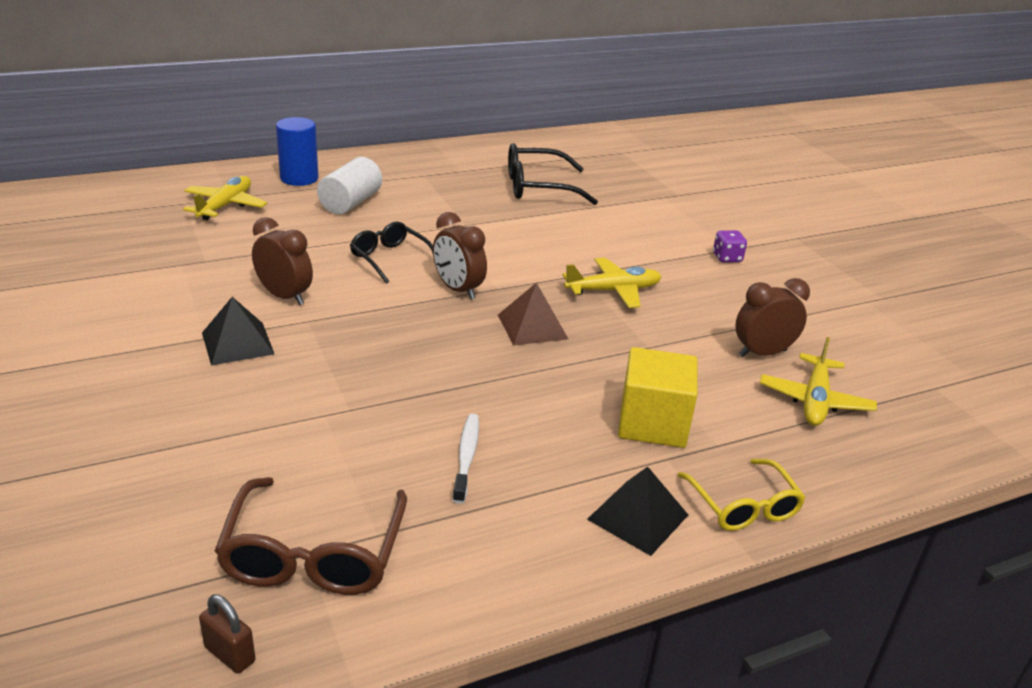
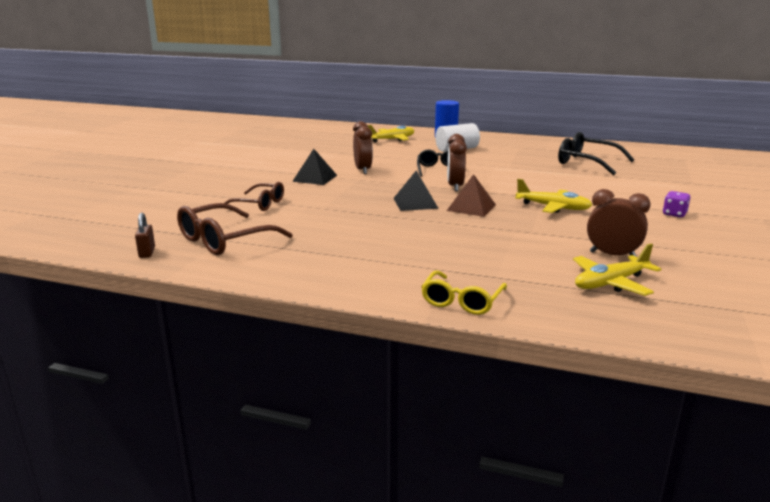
camera: 45 degrees right, 10 degrees down
(240, 444) = (259, 204): none -> brown glasses
(466, 457) = (344, 236): white toothbrush -> none
(638, 517) = (389, 282): black pyramid -> black pyramid (415, 203)
(652, 423) = (470, 257): yellow cube -> none

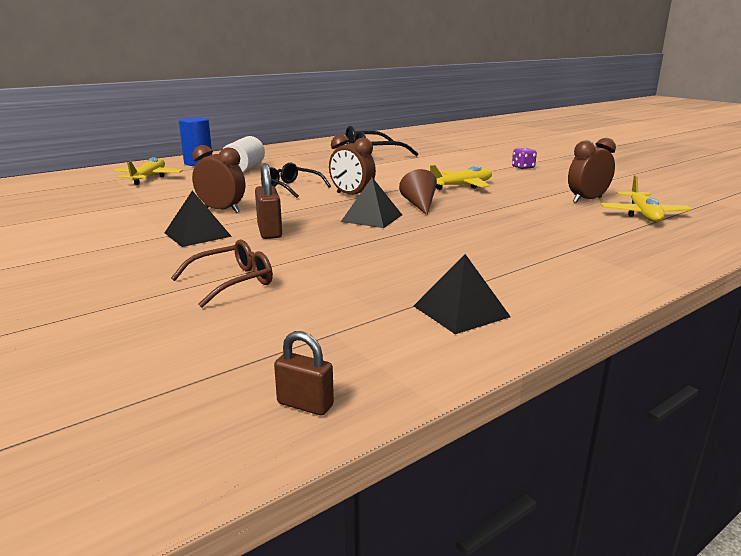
camera: 55 degrees left, 0 degrees up
(225, 240) = (339, 332): brown glasses -> none
(285, 259) = (461, 311): none -> black pyramid
(344, 189) = (269, 232): none -> brown padlock
(462, 301) = (649, 264): yellow glasses -> none
(471, 207) = (419, 205): brown pyramid -> brown cone

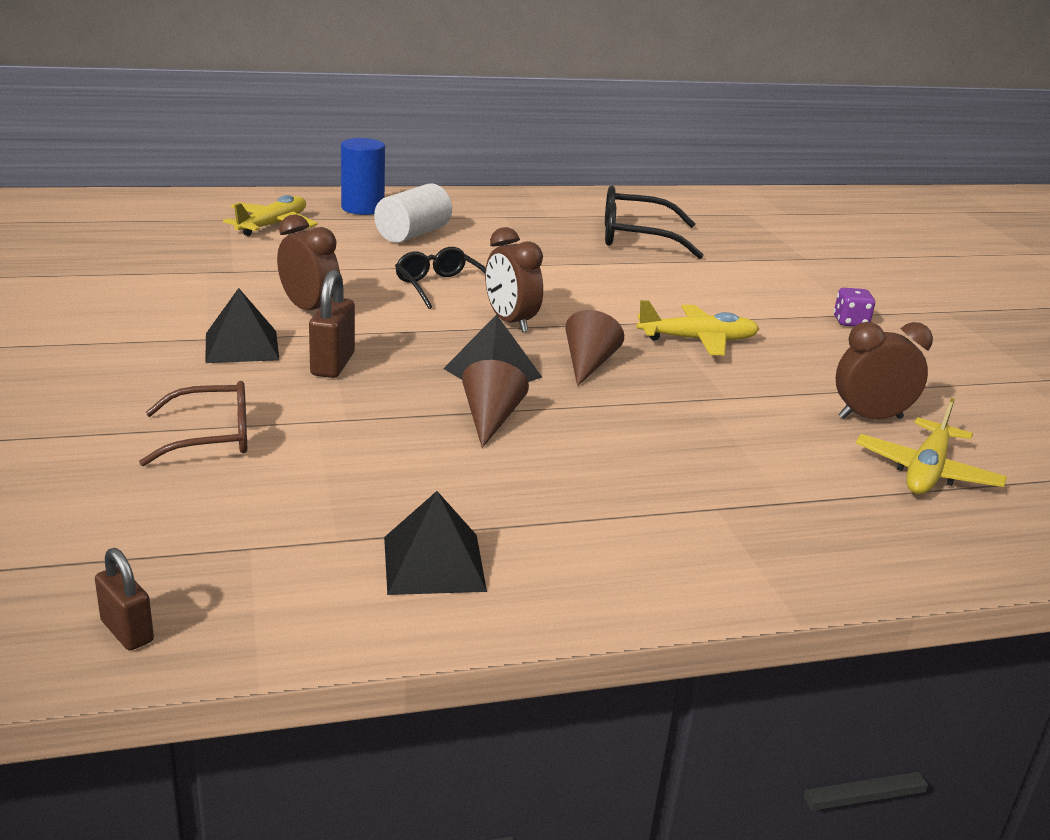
camera: 20 degrees right, 5 degrees up
(399, 238) = (490, 419): none -> brown cone

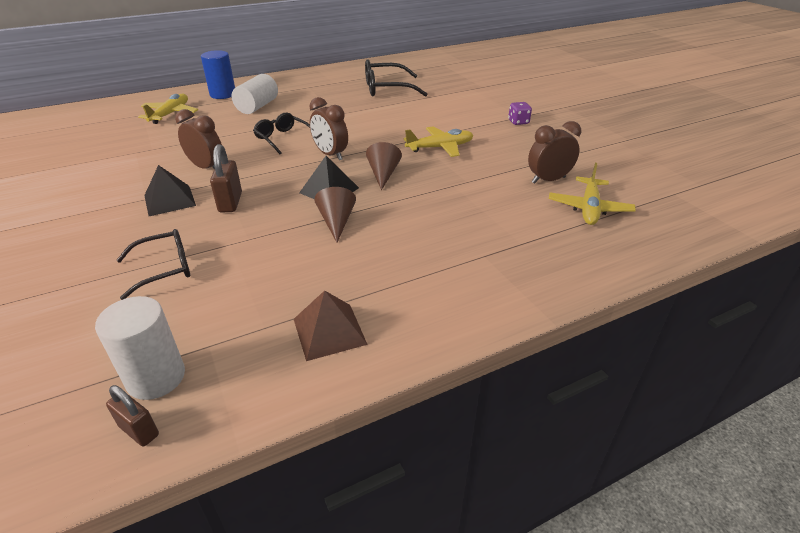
camera: 10 degrees left, 10 degrees up
(165, 572) = (156, 377): none -> white cylinder
(211, 437) = (164, 269): brown glasses -> black glasses
(433, 563) = (329, 331): black pyramid -> brown pyramid

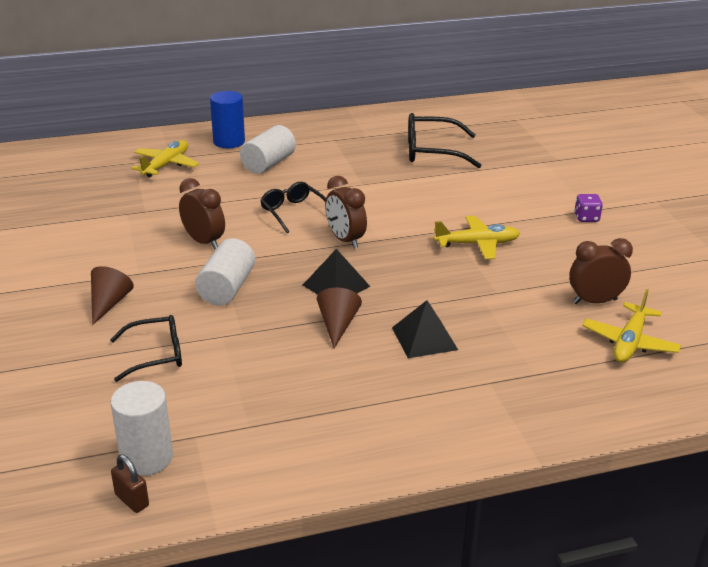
camera: 10 degrees right, 5 degrees down
(170, 200) = (163, 278): black pyramid -> black pyramid (424, 338)
(230, 202) = (227, 288): brown padlock -> white cylinder
(329, 331) = (310, 438): brown pyramid -> none
(383, 174) = (401, 272): brown cone -> brown cone (109, 303)

